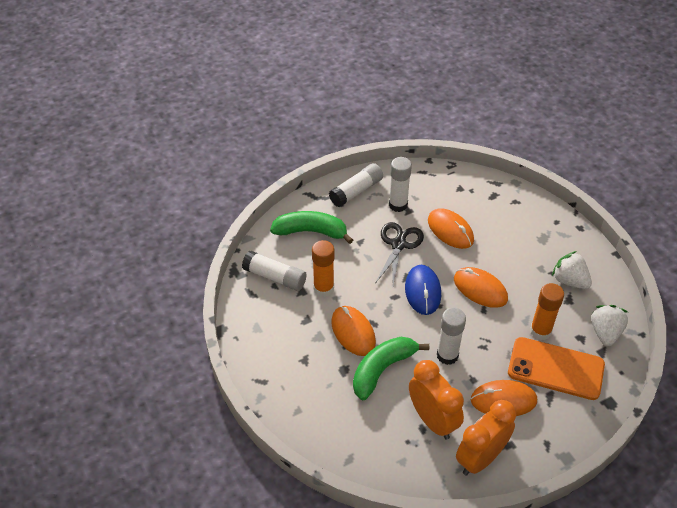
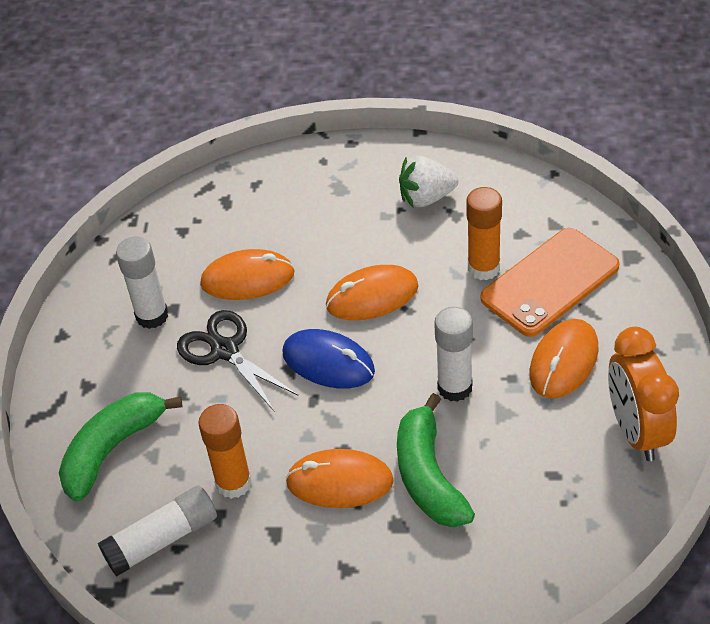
camera: 55 degrees left, 0 degrees up
(356, 191) = (82, 354): white glue stick -> none
(432, 420) = (547, 456): orange clock -> none
(605, 333) = (529, 206): white strawberry -> none

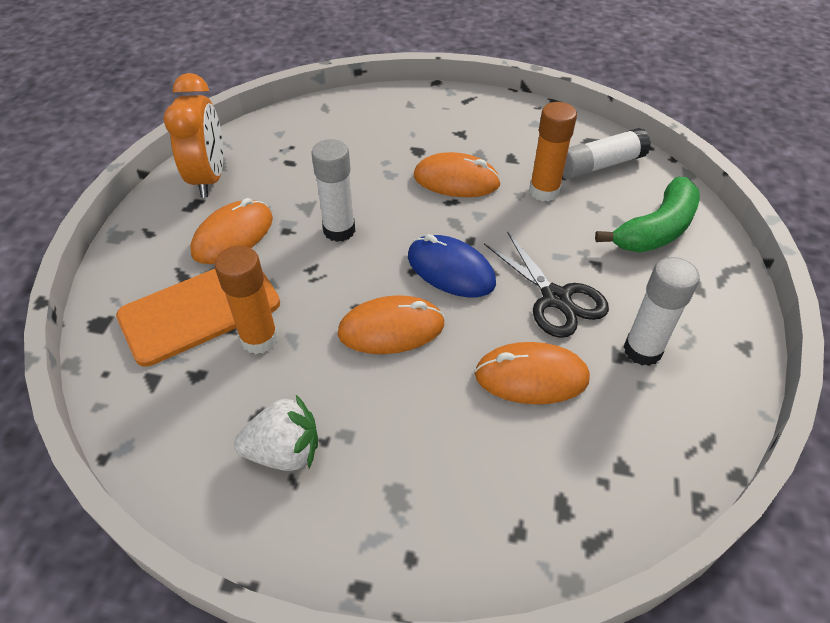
camera: 175 degrees left, 0 degrees up
(428, 476) = (385, 174): green banana -> none

